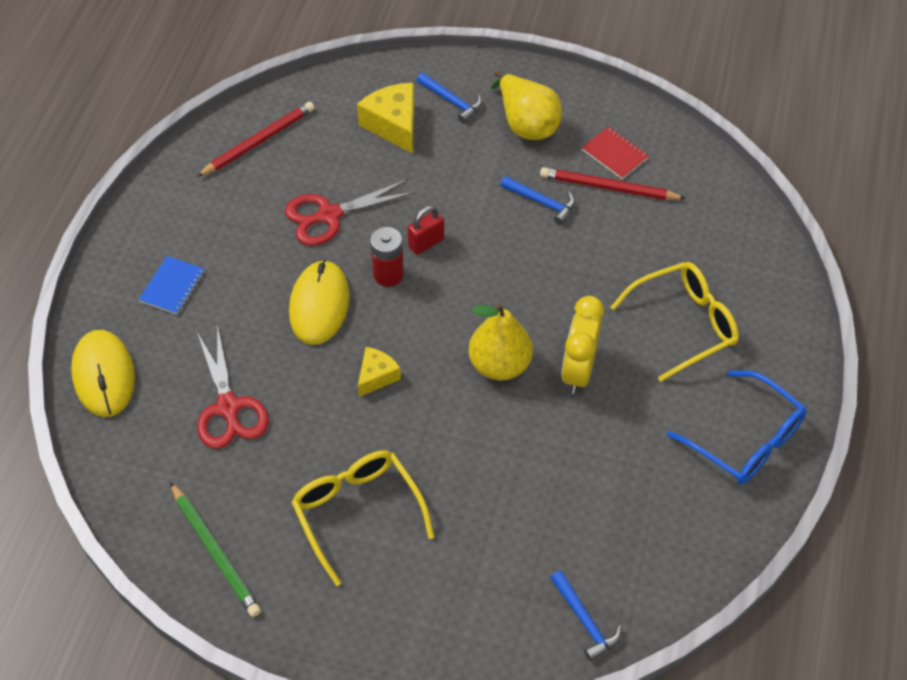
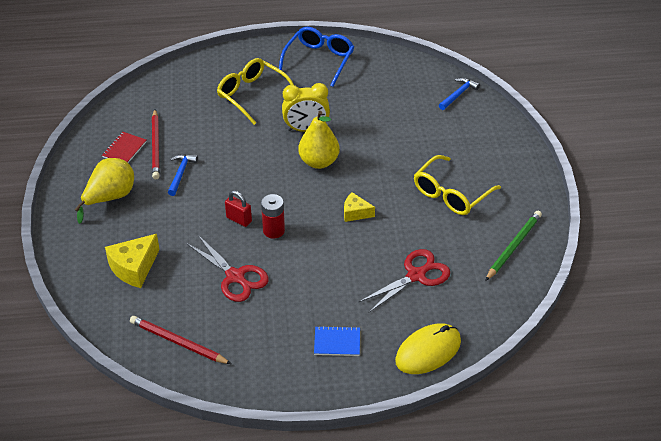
camera: 110 degrees left, 10 degrees down
(319, 305) = (314, 257): yellow mouse -> none
(452, 101) = (99, 242): blue hammer -> none

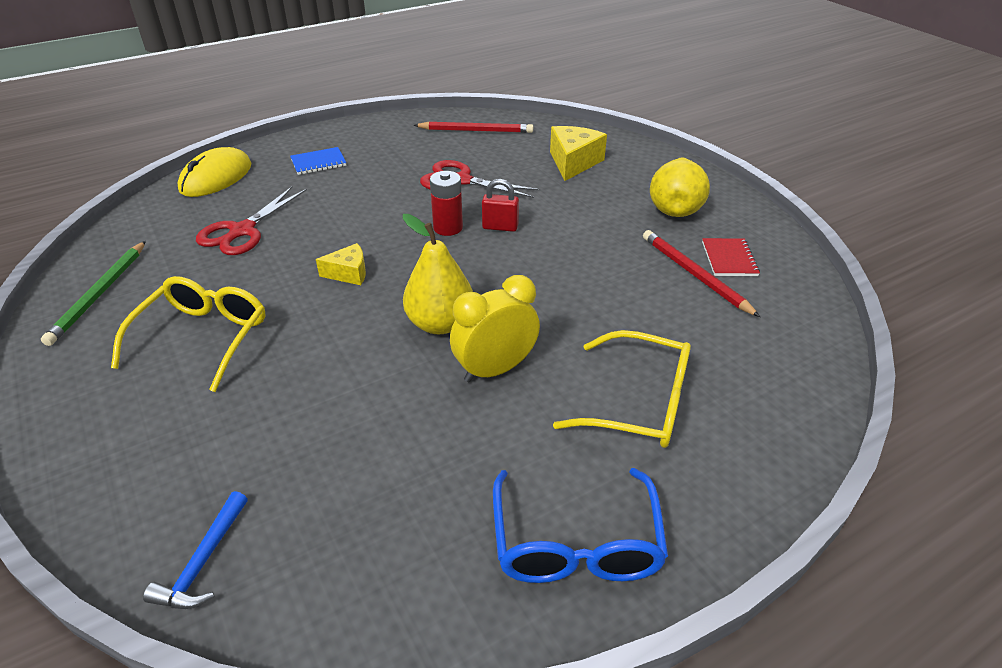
camera: 155 degrees right, 5 degrees down
(180, 173) = (623, 253): blue hammer -> none

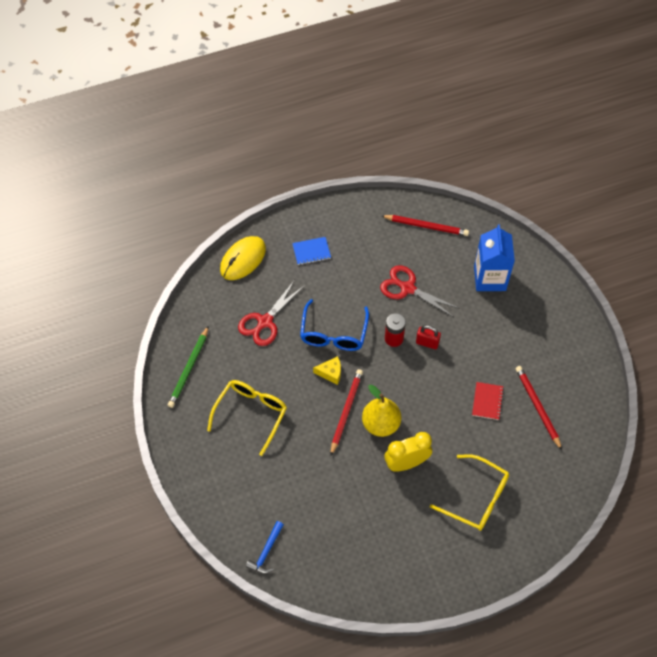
camera: 10 degrees right, 20 degrees up
(377, 315) = (346, 411): none -> red pencil
(573, 162) = (489, 278): yellow cheese -> blue carton
(575, 542) = (427, 570): blue glasses -> blue glasses (333, 333)
(675, 207) = (546, 340): yellow pear -> none
(729, 259) = (563, 396): red notebook -> red notebook (487, 401)

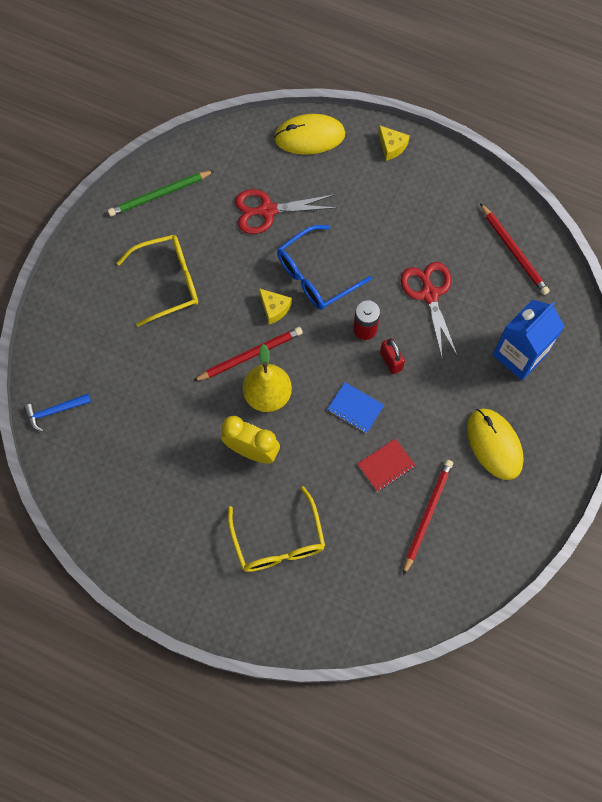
camera: 45 degrees right, 10 degrees up
(297, 226) = (391, 146): none -> yellow cheese
(311, 251) = (378, 182): blue notebook -> blue notebook (355, 408)
(529, 337) = (494, 444): none -> yellow mouse

